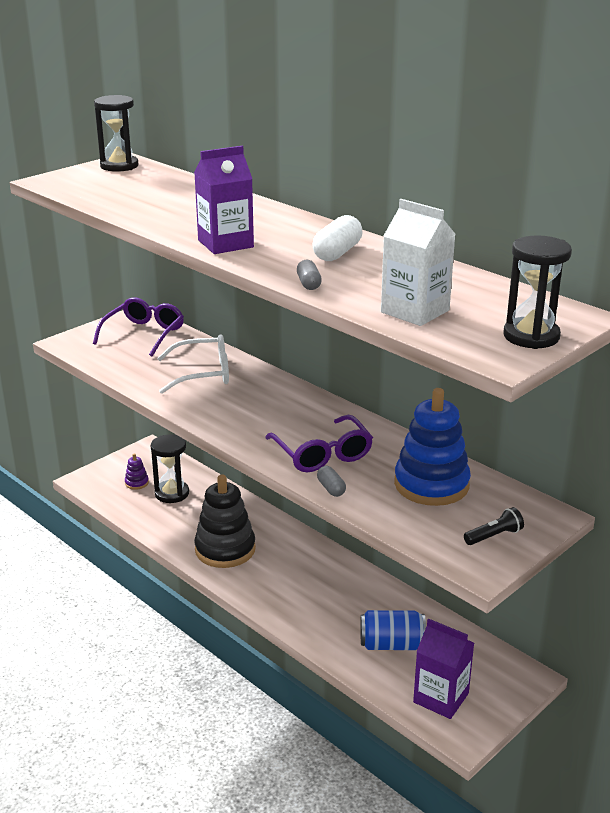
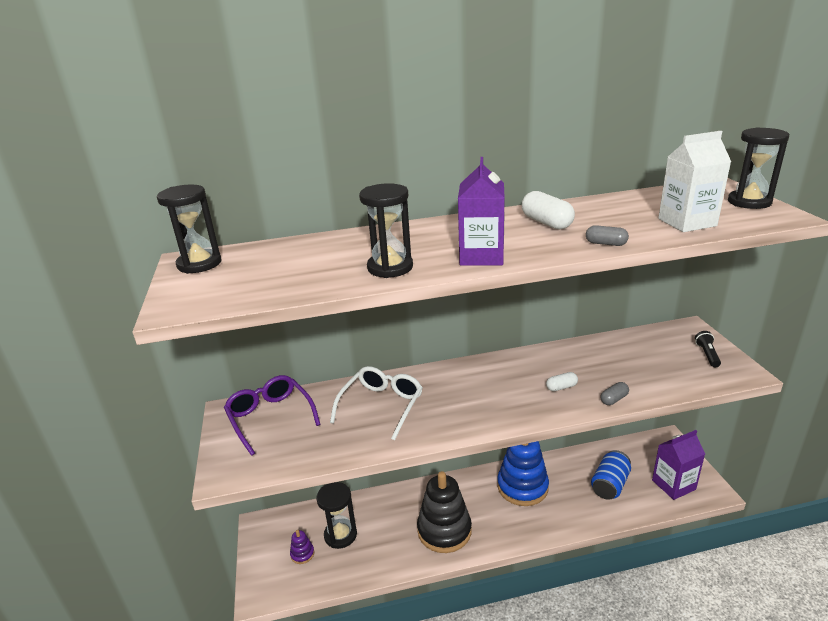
camera: 55 degrees left, 0 degrees up
(170, 220) = (390, 267): none -> black hourglass
(322, 454) = (561, 387): purple glasses -> white capsule
(331, 488) = (614, 399): grey capsule -> grey capsule turned 45 degrees counterclockwise
(431, 484) = (631, 356): blue stacking toy -> blue stacking toy (522, 487)

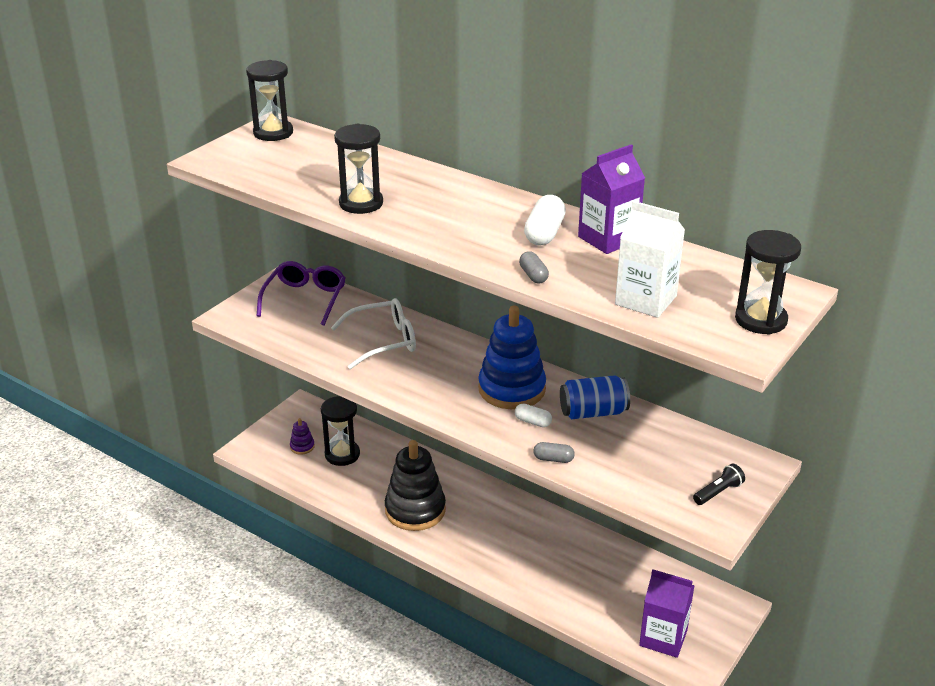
camera: 45 degrees right, 5 degrees up
(481, 256) = (430, 231): purple carton -> purple carton (608, 239)
(522, 487) = (526, 531): blue stacking toy -> blue stacking toy (512, 389)
(610, 484) = (604, 590): blue can -> blue can (593, 412)

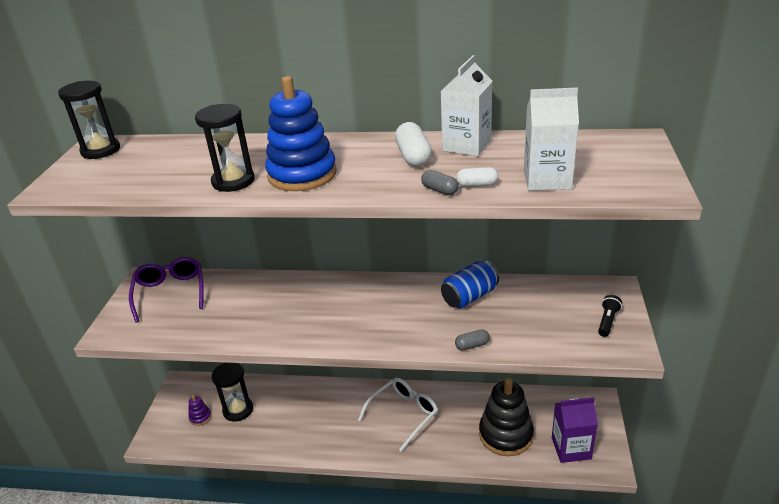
camera: 25 degrees left, 0 degrees up
(383, 341) = (263, 303): white glasses -> white glasses (403, 414)
(415, 510) = (325, 430): black stacking toy -> black stacking toy (505, 435)
(512, 389) = (395, 302): blue stacking toy -> blue stacking toy (302, 174)
(533, 422) = (432, 322): white capsule -> white capsule (477, 185)
(608, 239) = (466, 145): purple carton -> white carton
(760, 320) = (644, 165): black hourglass -> none

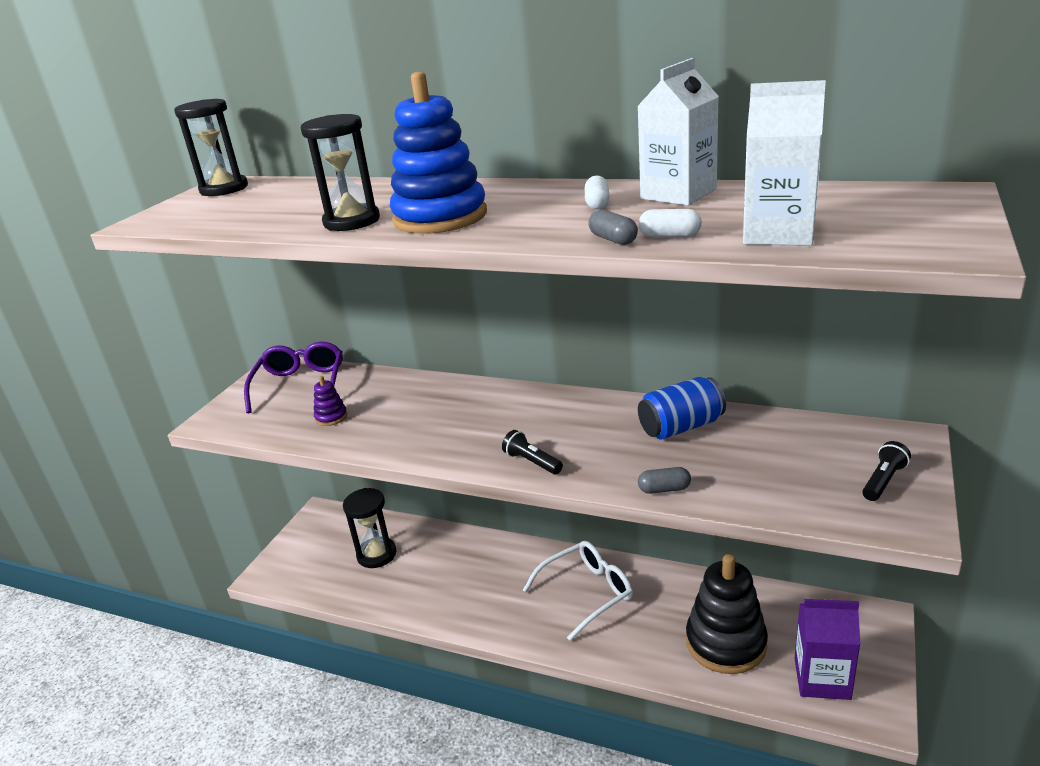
camera: 15 degrees right, 5 degrees down
(200, 417) = (329, 556): purple stacking toy -> purple stacking toy (331, 417)
(375, 336) = (532, 462): none -> black flashlight
(413, 156) = (597, 204): white capsule -> white capsule, size x0.59

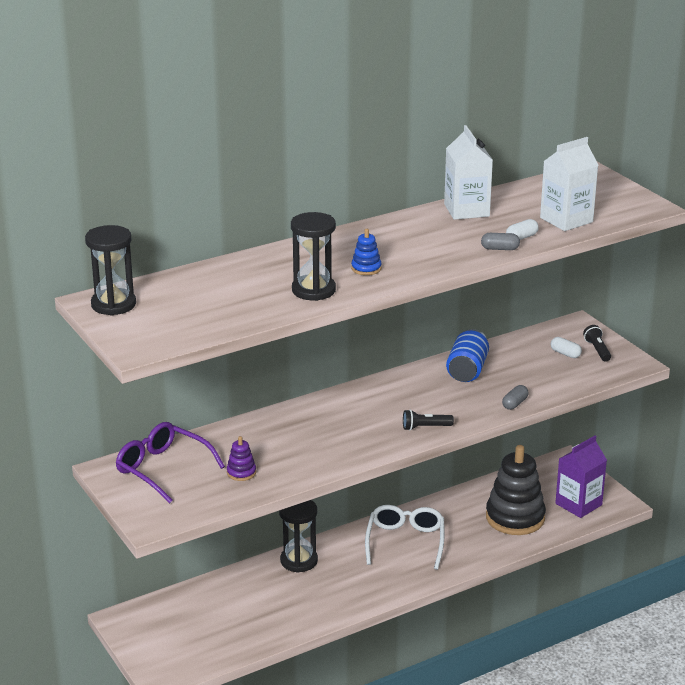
camera: 55 degrees left, 0 degrees up
(376, 554) = (226, 611): black hourglass -> black hourglass (299, 561)
(440, 217) = (366, 268): blue stacking toy -> blue stacking toy, size x0.43
(597, 204) = (437, 230): white capsule -> white capsule (565, 354)

